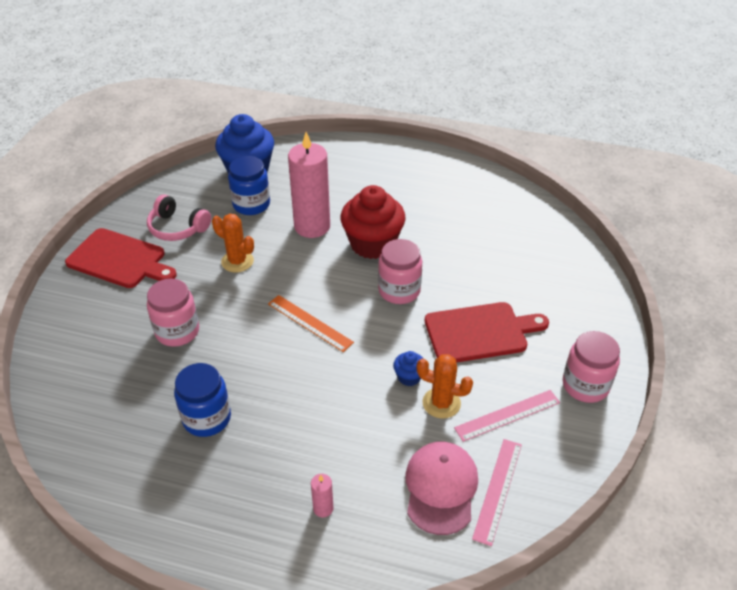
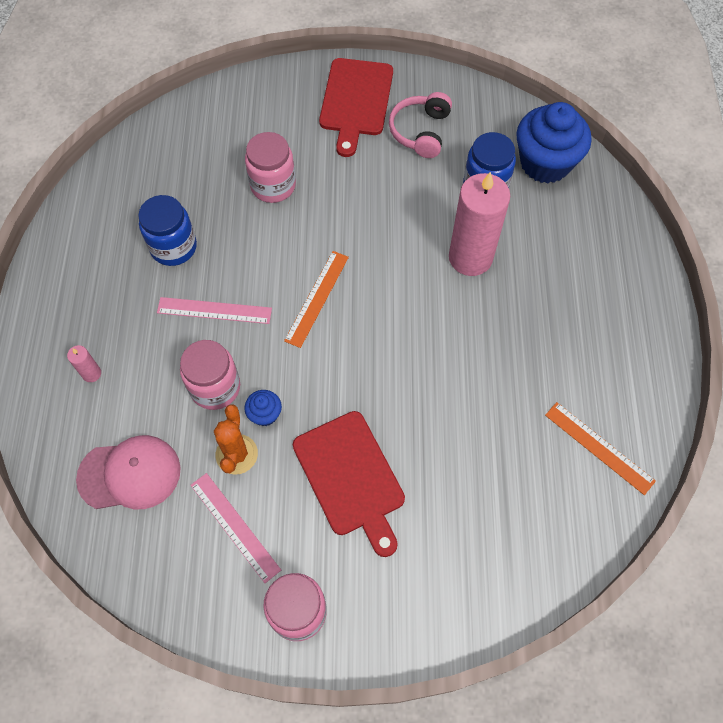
camera: 75 degrees right, 20 degrees up
(237, 261) = (387, 203): orange cactus -> none
(372, 244) = (462, 329): red cupcake -> none
(399, 290) = (392, 375): pink jar -> pink jar (215, 387)
(487, 200) = (599, 447): none -> orange ruler
(497, 490) = (137, 530): pink ruler -> pink ruler (214, 310)

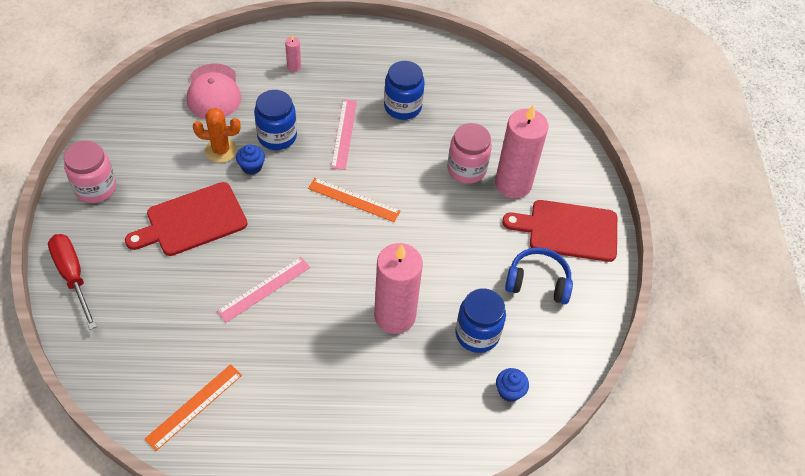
camera: 85 degrees right, 10 degrees down
(215, 387) = (277, 136): pink jar -> blue jar
(235, 526) = (165, 151): pink ruler -> pink ruler (264, 289)
(294, 144) = (513, 184): none -> pink candle
(420, 131) = (538, 282): pink headphones -> blue headphones
(441, 616) = (73, 276): none -> red screwdriver
(545, 163) = (509, 391): blue cupcake -> blue cupcake, size x0.44

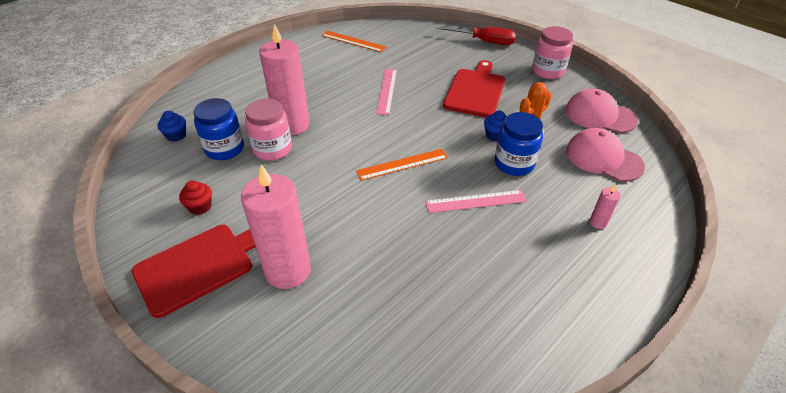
camera: 140 degrees right, 10 degrees down
(148, 118) = (599, 115): none -> pink cap
(194, 406) = (353, 41): orange ruler -> orange ruler turned 60 degrees counterclockwise
(344, 134) = (476, 201): pink ruler -> pink ruler turned 60 degrees counterclockwise
(402, 107) = (467, 263): blue jar -> none
(466, 169) = (344, 251): pink jar -> pink jar (272, 149)
(538, 282) = (200, 207): blue headphones -> red cupcake

